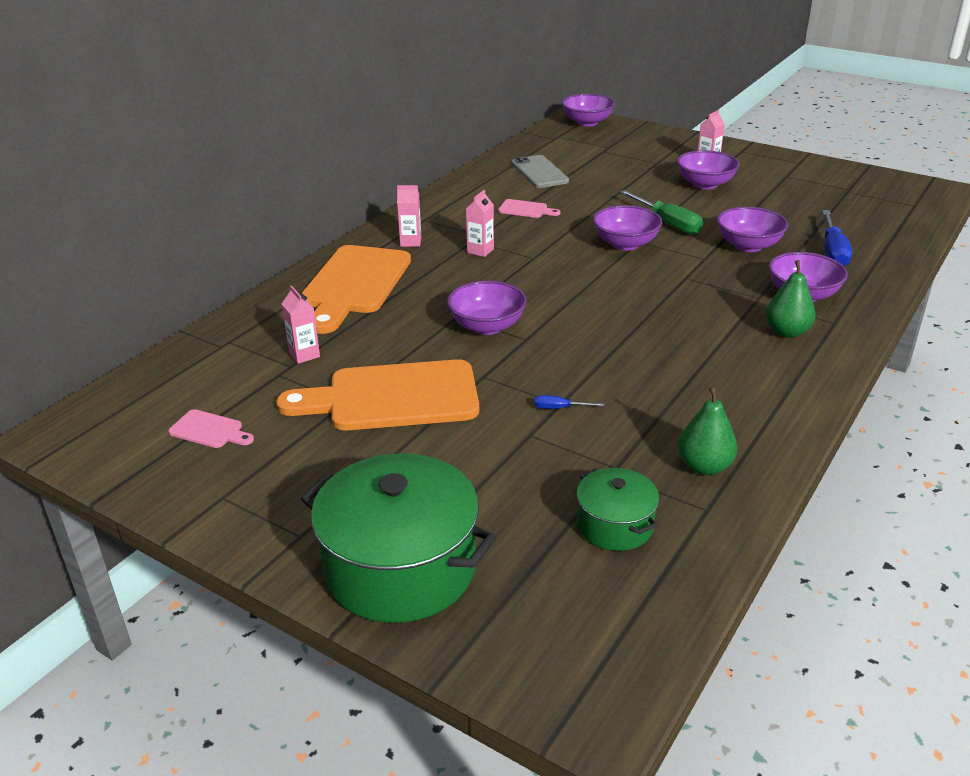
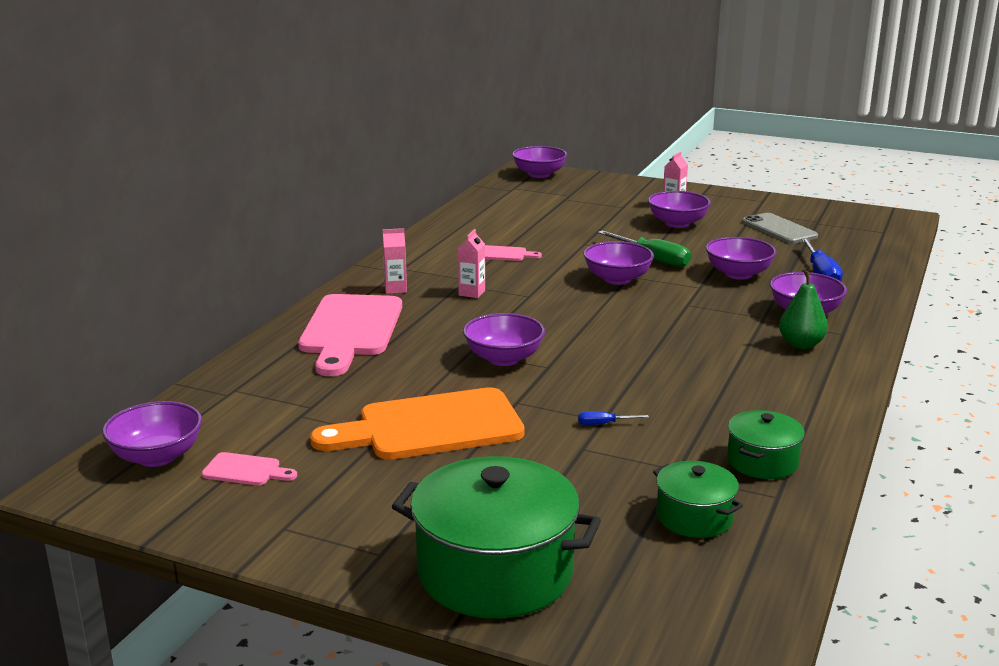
camera: 10 degrees left, 10 degrees down
(137, 408) = (157, 456): none -> purple bowl
(304, 355) = (321, 396): pink carton -> none
(354, 284) = (350, 330): orange cutting board -> pink cutting board
(539, 172) = (506, 220): grey phone -> grey phone (779, 229)
(704, 466) = (762, 461): green pear -> green pot

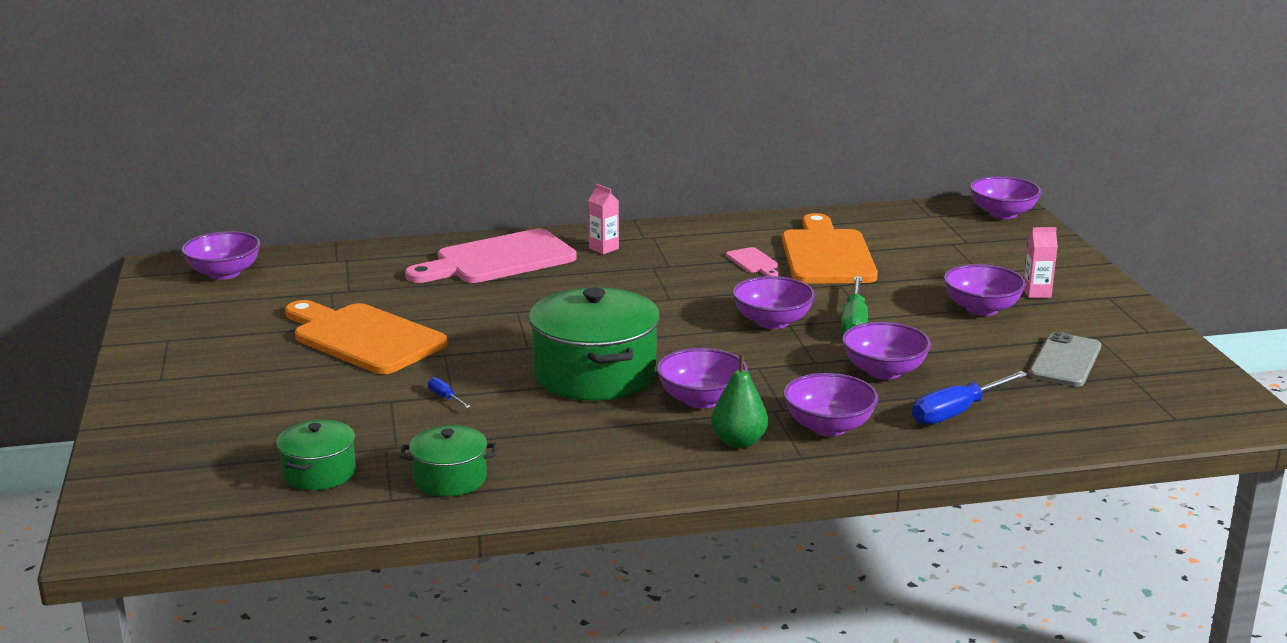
camera: 55 degrees right, 0 degrees up
(245, 470) = (232, 303): pink cutting board -> none
(471, 293) = (640, 276): pink carton -> none
(495, 572) = (169, 422): green pot -> green pot (595, 374)
(504, 358) = (521, 327): purple bowl -> purple bowl (701, 400)
(527, 232) = (827, 255): none -> orange cutting board

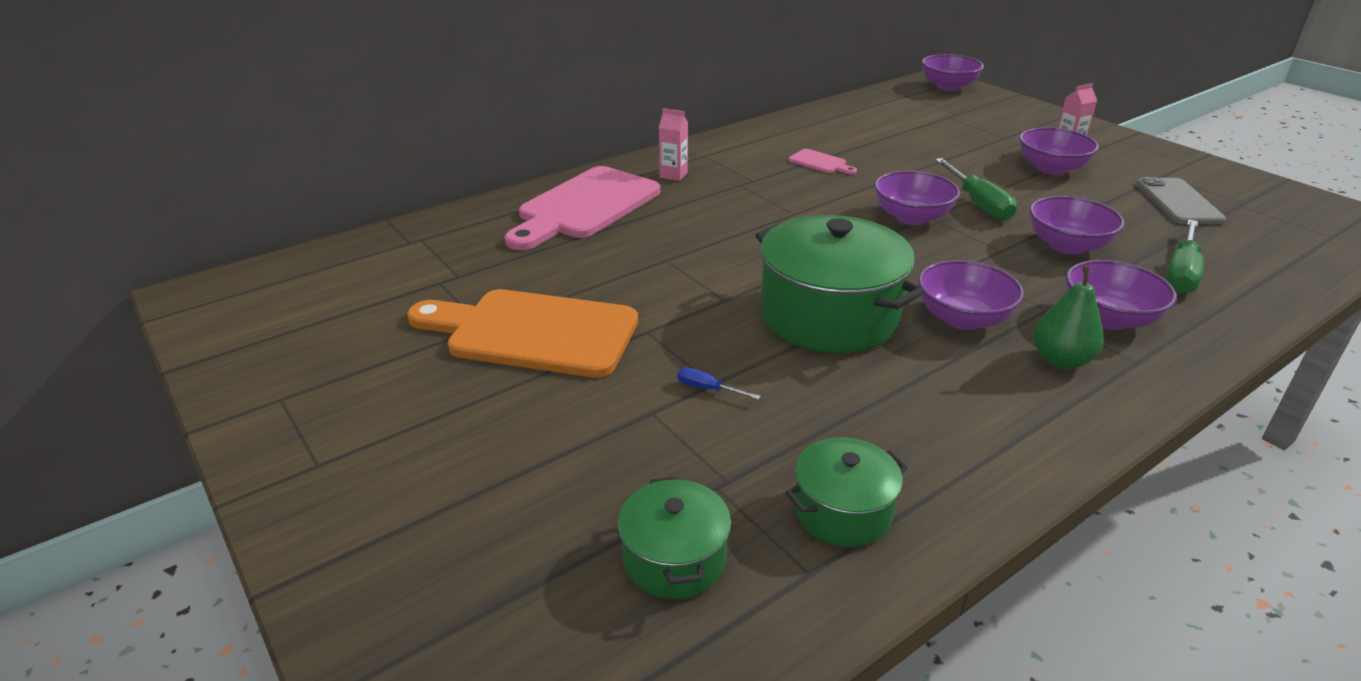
camera: 25 degrees left, 10 degrees up
(224, 273) = (284, 286): purple bowl -> none
(827, 255) = (869, 144): orange cutting board -> none
(957, 412) = (1181, 273): blue screwdriver -> green screwdriver

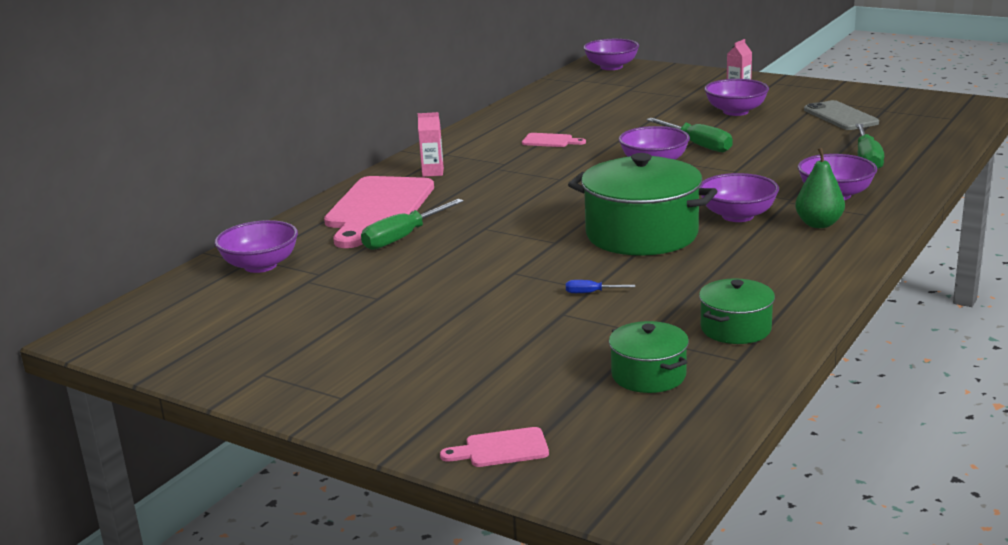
camera: 20 degrees left, 10 degrees down
(400, 628) = (501, 449): none -> pink cutting board
(533, 332) = (424, 292): orange cutting board -> none
(577, 250) = (403, 237): none -> green screwdriver
(1067, 246) = (780, 159): purple bowl -> purple bowl (260, 265)

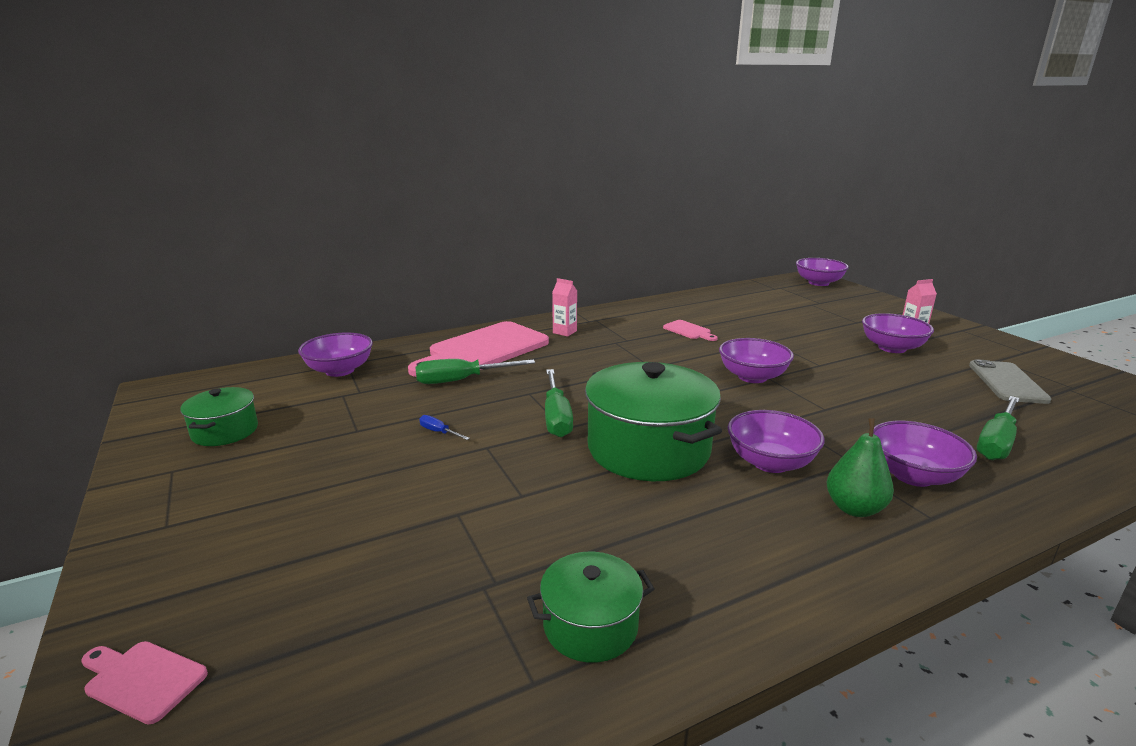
camera: 30 degrees right, 0 degrees up
(591, 293) = (515, 499): blue screwdriver -> blue screwdriver (439, 432)
(648, 375) = (413, 649): green pot -> green pot (225, 431)
(697, 145) = (816, 370): green screwdriver -> green screwdriver (556, 417)

